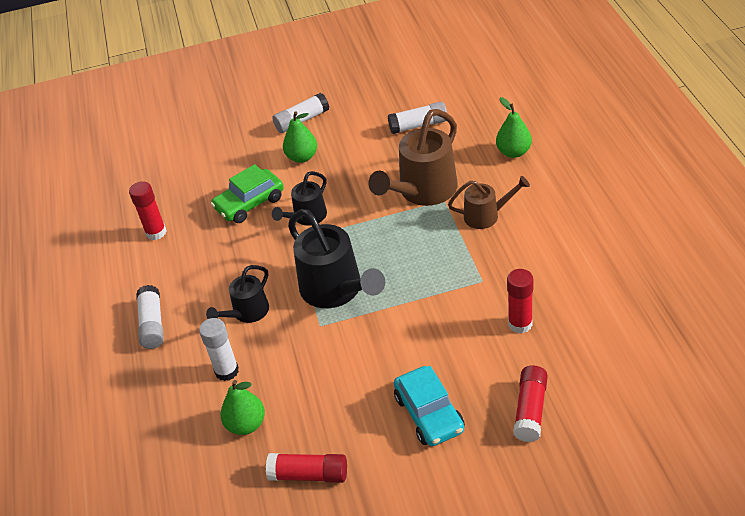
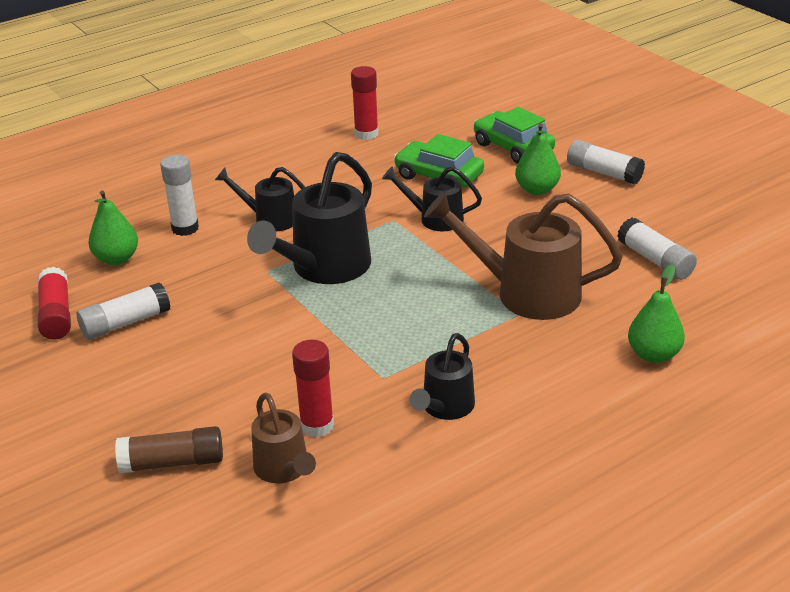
camera: 65 degrees right, 10 degrees down
(152, 324) = (236, 169): white glue stick -> white glue stick (125, 323)
(237, 156) = (513, 147): none -> green car
(429, 414) = (152, 380): turquoise car -> none
(487, 215) = (508, 356): brown watering can -> brown watering can (284, 470)
(527, 256) = (445, 408): none -> black watering can
(530, 410) = (173, 462): red glue stick -> brown glue stick

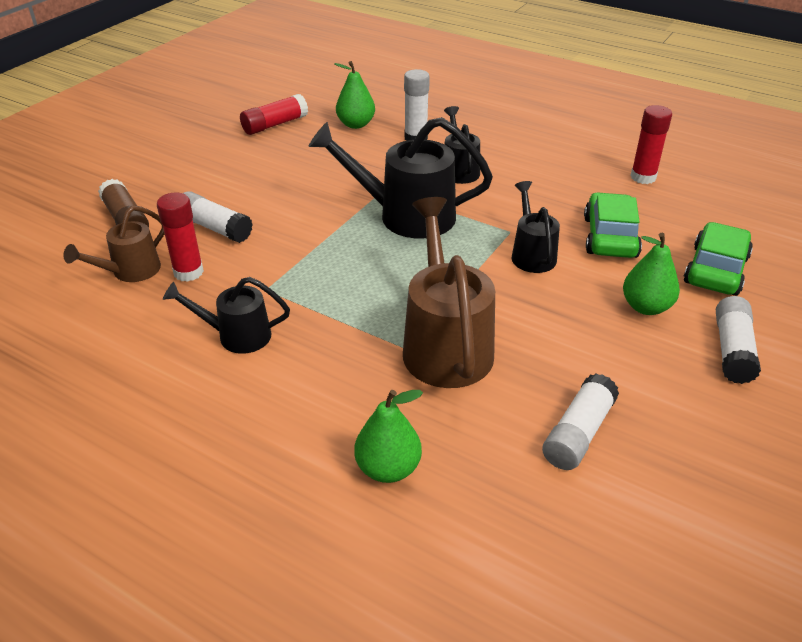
camera: 65 degrees right, 5 degrees up
(125, 323) = (279, 152): white glue stick -> white glue stick (215, 228)

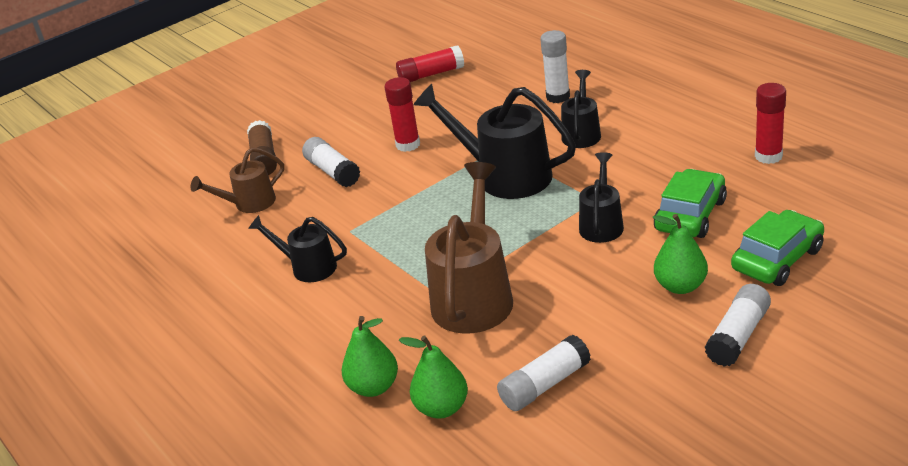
camera: 25 degrees right, 5 degrees down
(188, 272) = (294, 209): red glue stick -> red glue stick (408, 145)
(356, 124) = (507, 79): green pear -> green pear (442, 408)

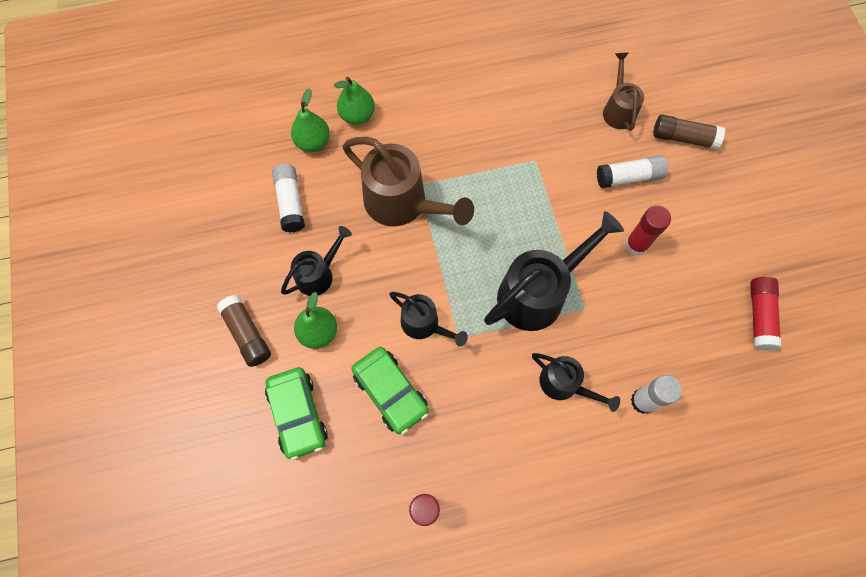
camera: 110 degrees right, 35 degrees up
(307, 267) = (508, 120): black watering can -> black watering can (319, 274)
(738, 336) = (247, 334): white glue stick -> brown glue stick

